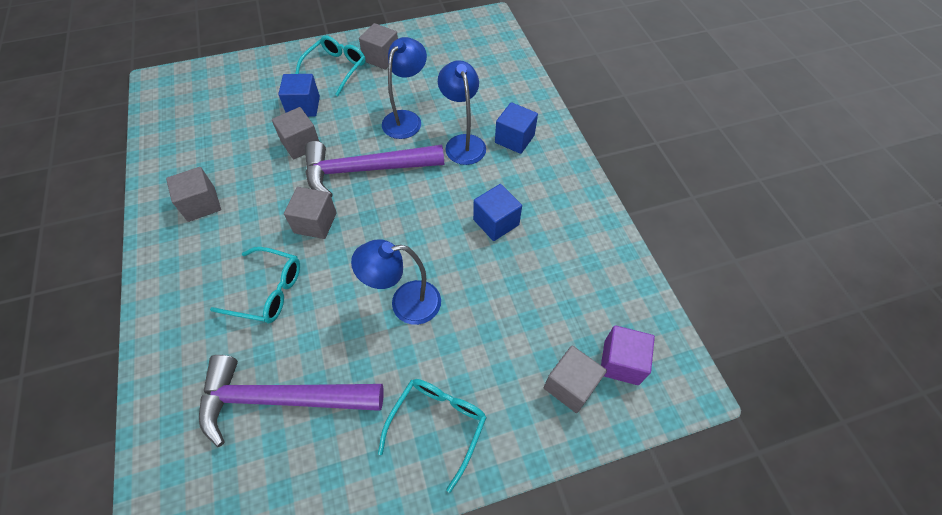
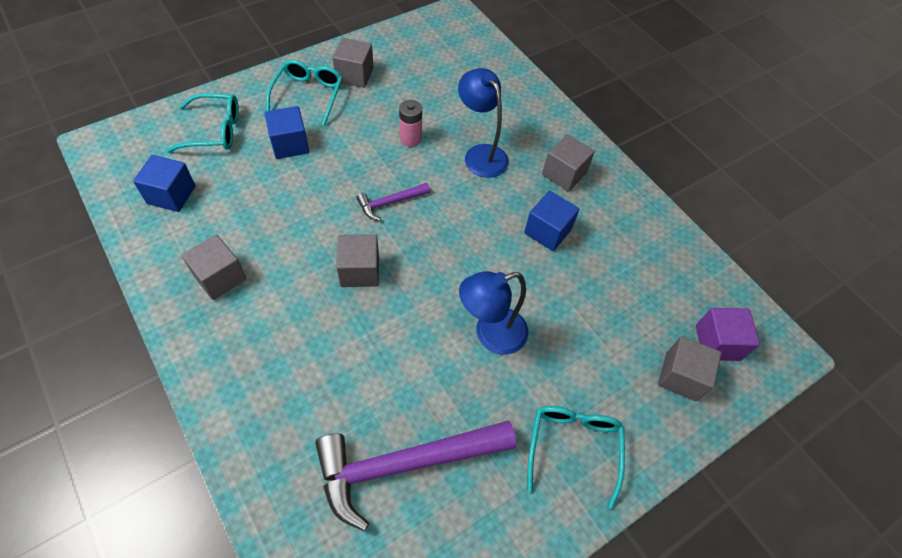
camera: 20 degrees left, 0 degrees up
(267, 291) = (339, 356): turquoise glasses -> turquoise glasses (214, 131)
(301, 144) = (305, 187): grey cube -> grey cube (564, 174)
(365, 170) = (390, 203): purple hammer -> purple hammer, size x0.47
(406, 119) = (410, 139): blue lamp -> pink battery
(514, 139) = (531, 141): blue cube -> blue cube (171, 195)

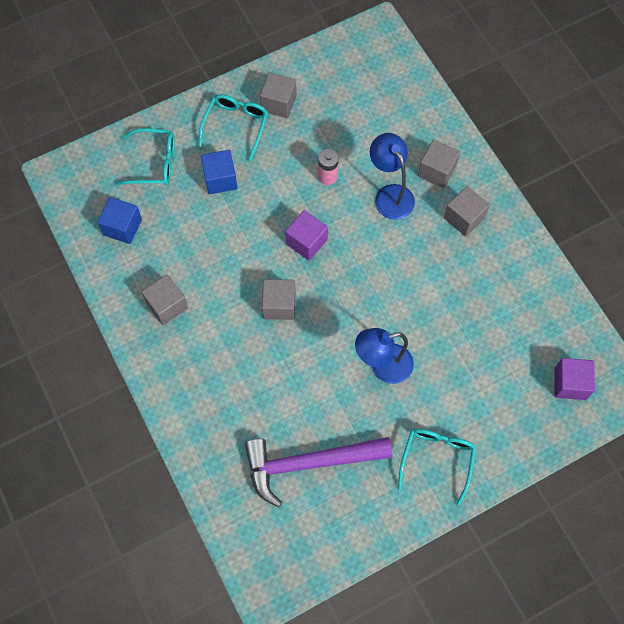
camera: 10 degrees right, 10 degrees up
(390, 203) = (306, 242): purple hammer -> purple cube
(547, 231) = (441, 275): blue cube -> none
(681, 376) = (533, 410): grey cube -> grey cube (436, 171)

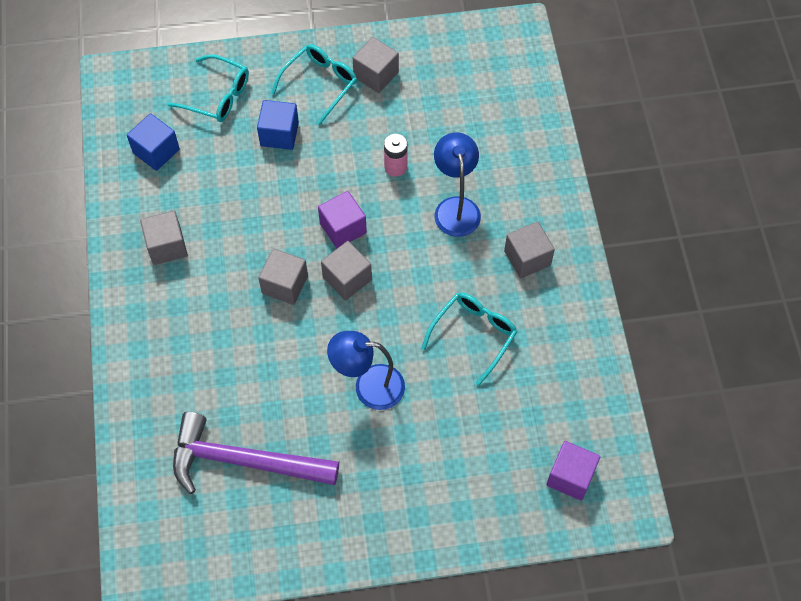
camera: 20 degrees right, 5 degrees down
(436, 171) = (518, 199): grey cube -> grey cube (347, 278)
(437, 460) = (385, 507): turquoise glasses -> turquoise glasses (473, 335)

